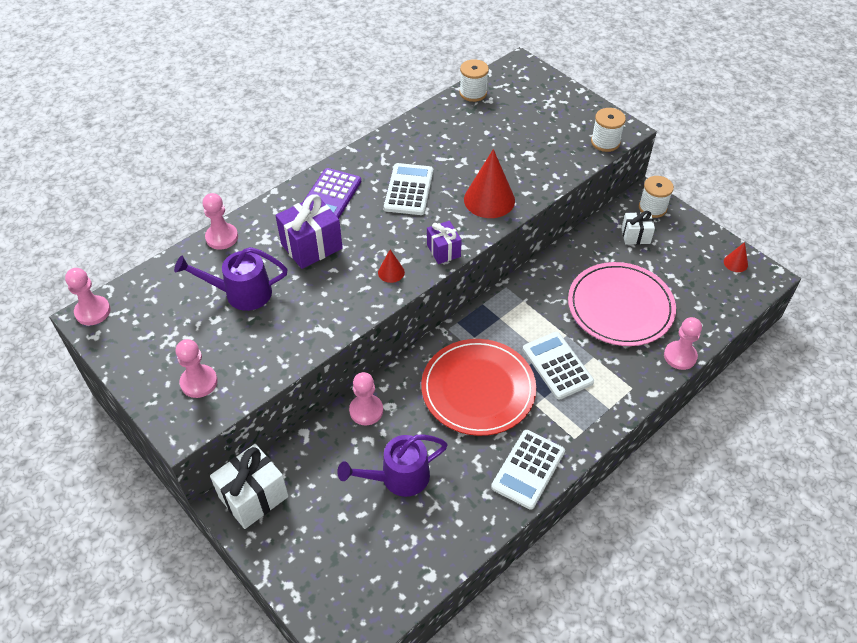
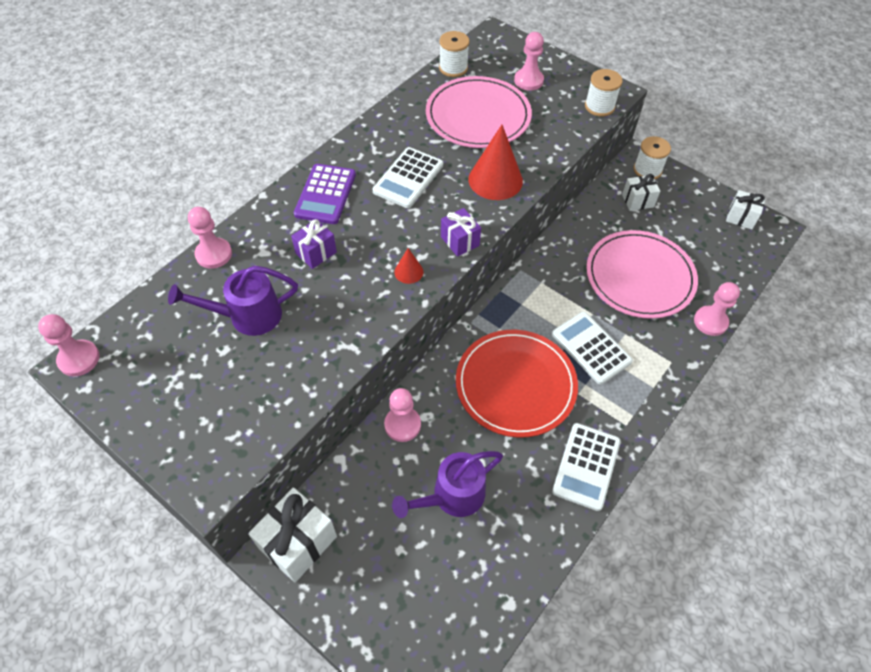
camera: 10 degrees left, 5 degrees up
(199, 382) = (218, 427): pink pawn -> pink pawn (528, 81)
(311, 246) = (316, 253): purple gift -> purple gift, size x0.60
(409, 190) = (408, 178): white calculator -> white calculator turned 150 degrees counterclockwise
(486, 140) = (478, 116): none -> pink plate
(735, 263) = (741, 217): red cone -> white gift

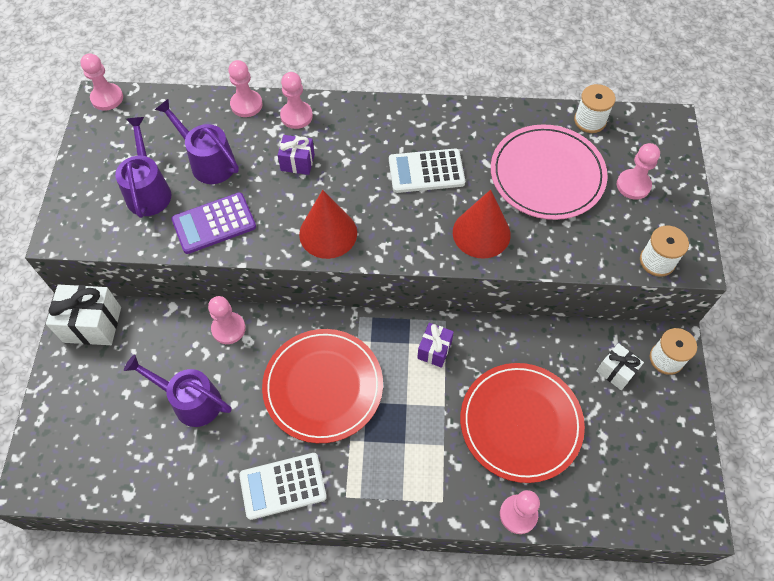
camera: 55 degrees right, 5 degrees up
(231, 380) = (148, 190): none -> purple watering can
(265, 227) = (296, 116): none -> pink pawn
(325, 194) = (360, 130): purple calculator -> purple calculator (214, 223)
(408, 272) = (328, 233): red cone -> red cone, size x2.06
(460, 241) = (389, 248): purple gift -> purple gift (434, 350)
(591, 348) = (405, 425): white calculator -> none
(639, 277) = (520, 423): pink plate -> red plate
(741, 217) = (683, 480): white gift -> none

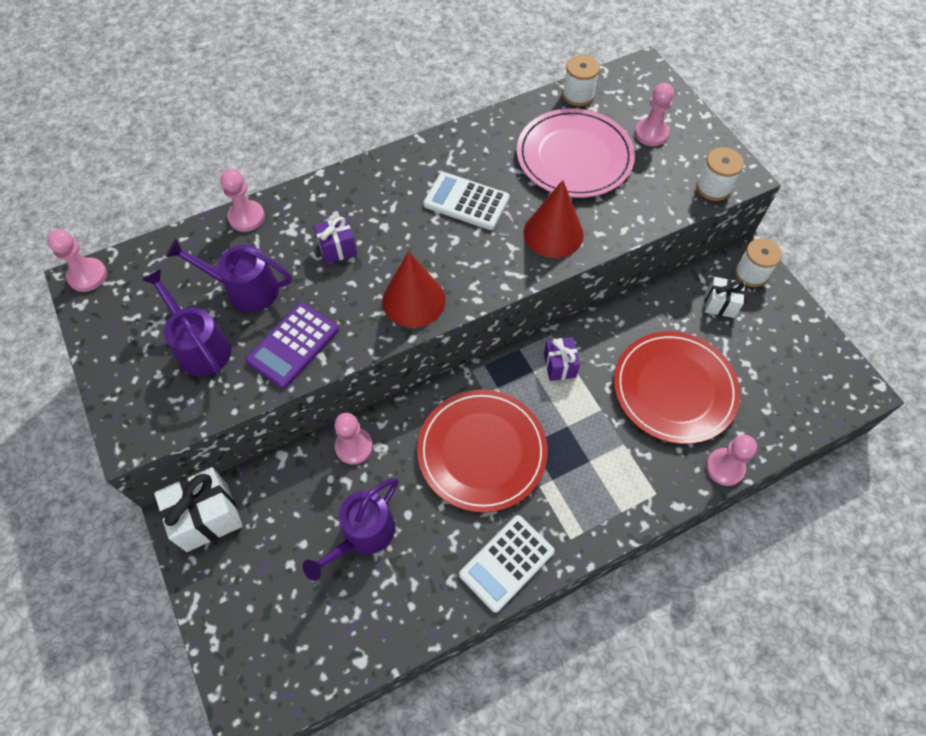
camera: 30 degrees left, 0 degrees up
(190, 401) = (362, 535): purple watering can -> purple watering can turned 45 degrees counterclockwise
(296, 116) = (306, 206): pink pawn -> none
(426, 171) = (466, 202): white calculator -> white calculator turned 60 degrees clockwise

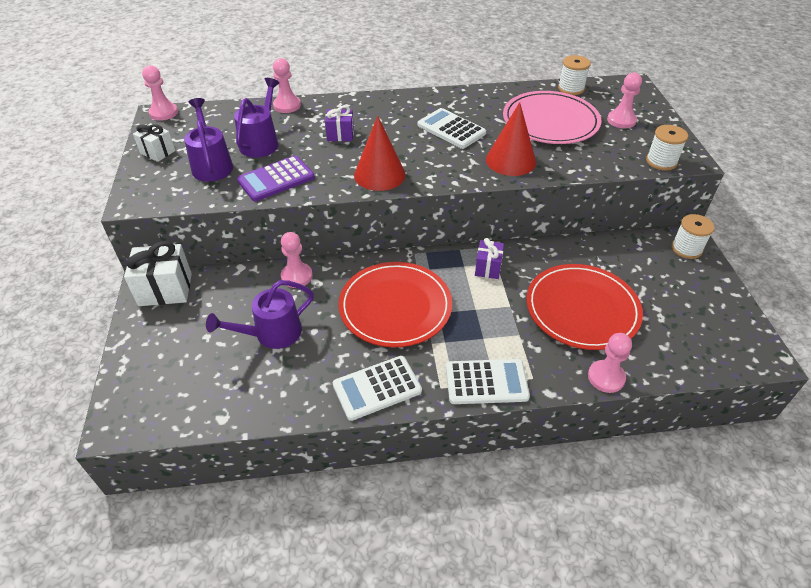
camera: 20 degrees right, 15 degrees down
(244, 289) = (261, 142): purple watering can -> purple watering can turned 75 degrees clockwise
(613, 515) = (486, 382): none -> white calculator
(720, 304) = (649, 262): white gift -> white gift (157, 152)

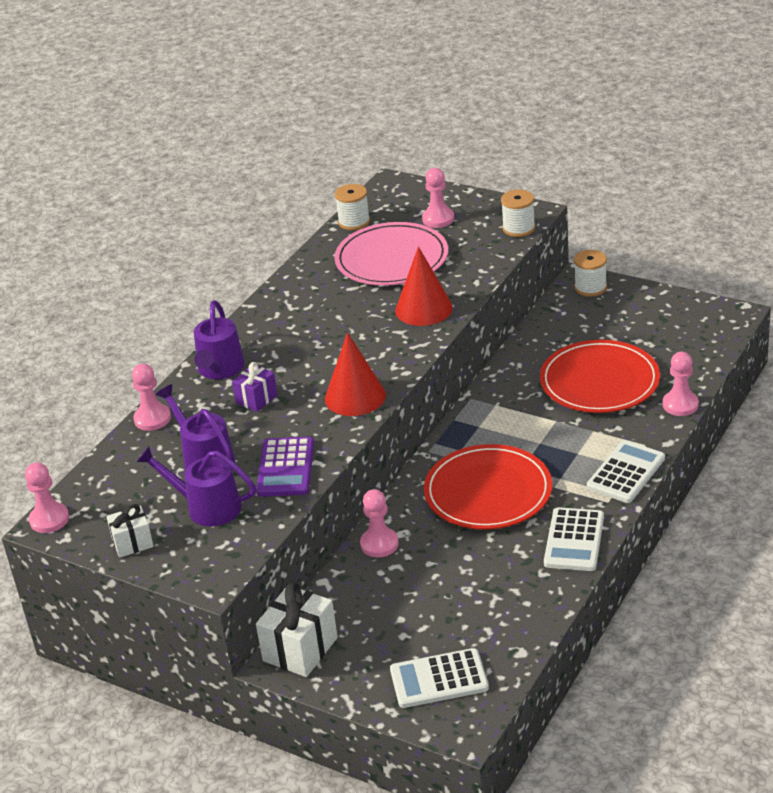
camera: 50 degrees left, 10 degrees down
(271, 334) = (444, 587): purple watering can -> purple watering can (220, 370)
(451, 129) = (333, 323): white calculator -> white calculator (439, 679)
(488, 268) = (496, 413): purple gift -> none

